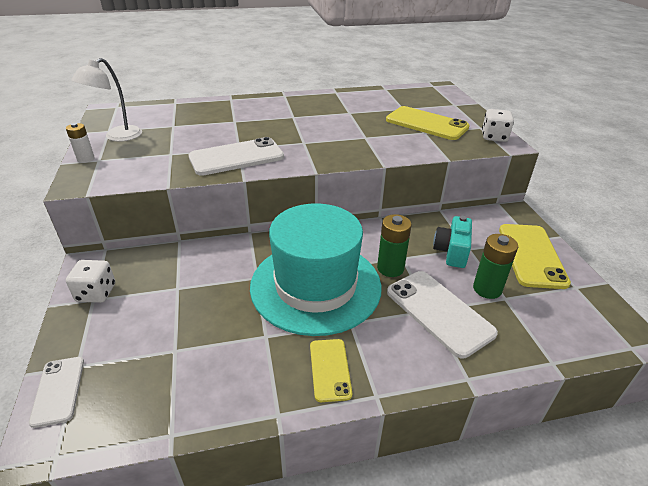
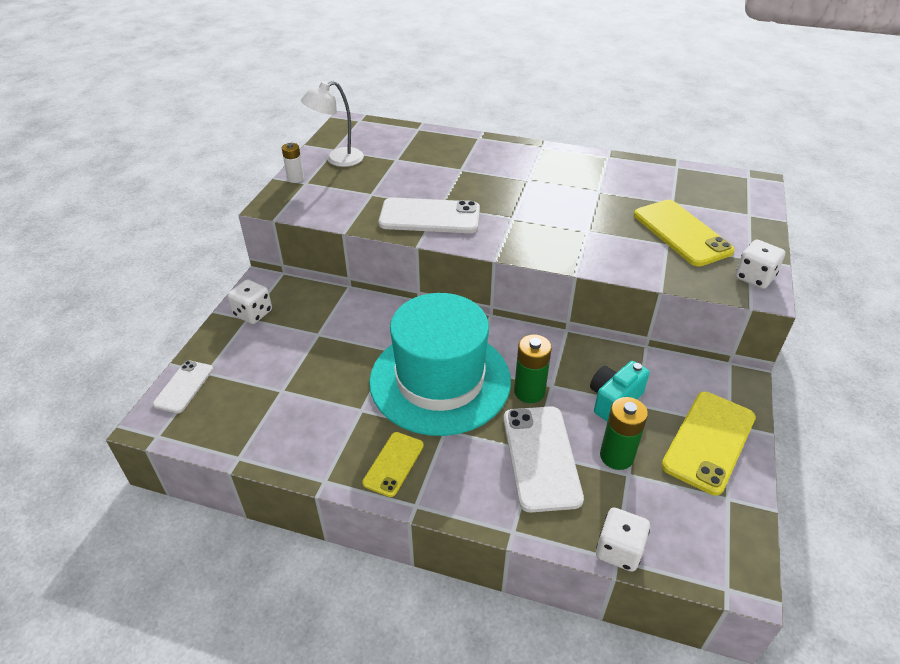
camera: 30 degrees right, 5 degrees up
(548, 355) = (619, 550): none -> white dice

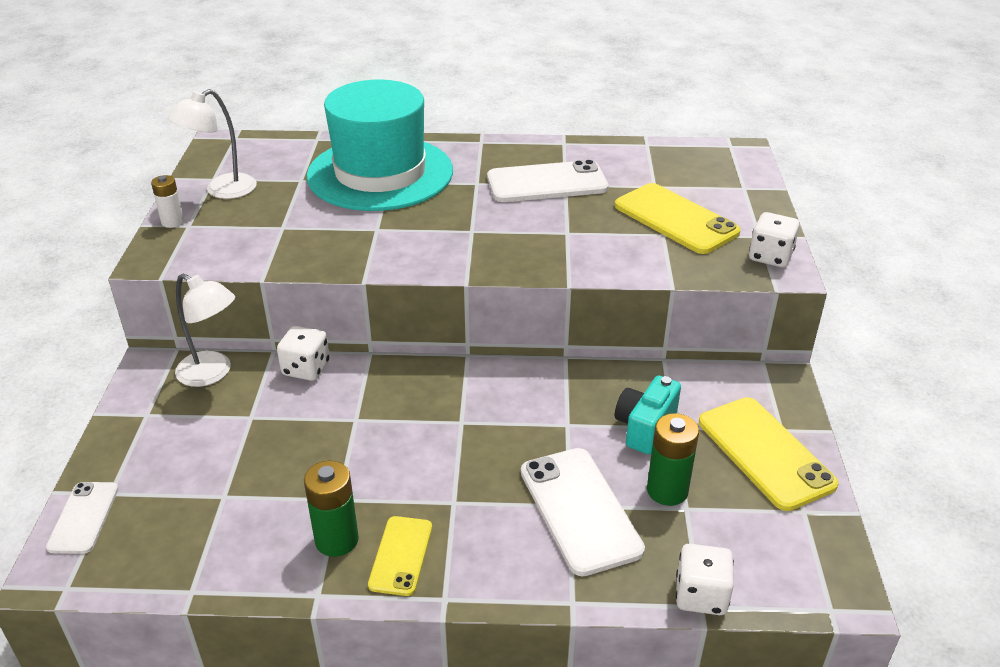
camera: 15 degrees left, 5 degrees down
(253, 313) = (152, 406): white dice -> white dice (306, 368)
(301, 296) = (212, 373): none -> white lamp
(429, 217) = (368, 244): white phone -> white phone (547, 183)
(440, 380) = (428, 444): turquoise hat -> turquoise hat (380, 173)
(529, 392) = (543, 437): green battery -> green battery (337, 540)
(709, 441) = (765, 453): yellow phone -> yellow phone turned 45 degrees counterclockwise

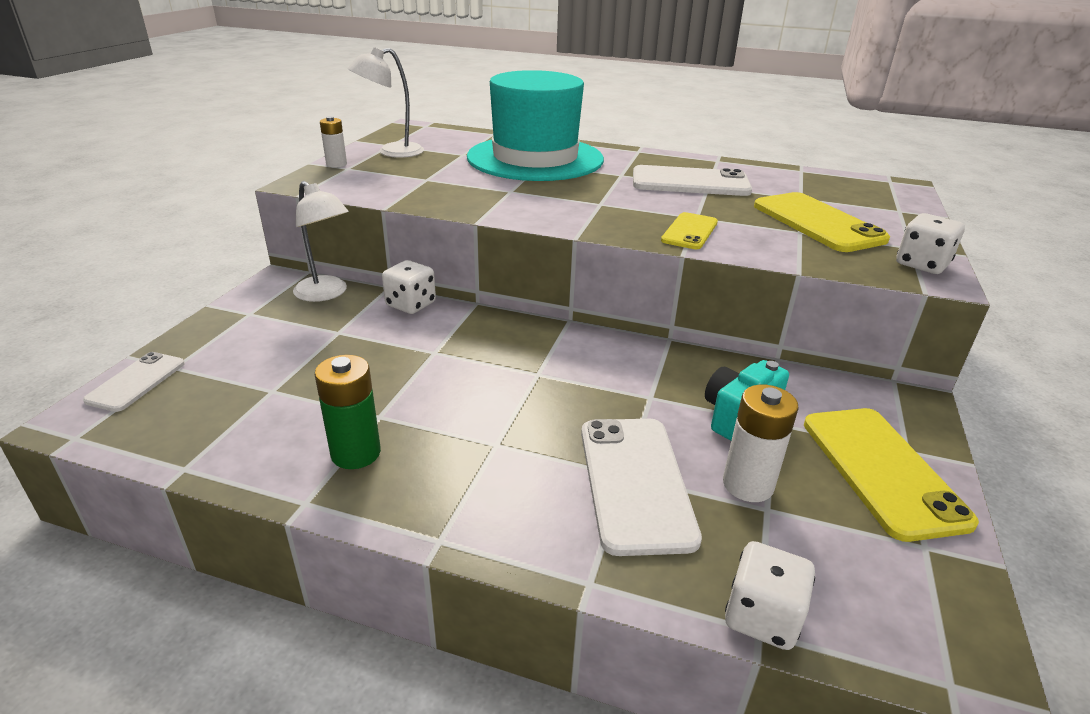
camera: 15 degrees right, 5 degrees down
(401, 555) = (414, 484): yellow phone -> yellow phone (689, 231)
(667, 490) = (748, 485): green battery -> white battery

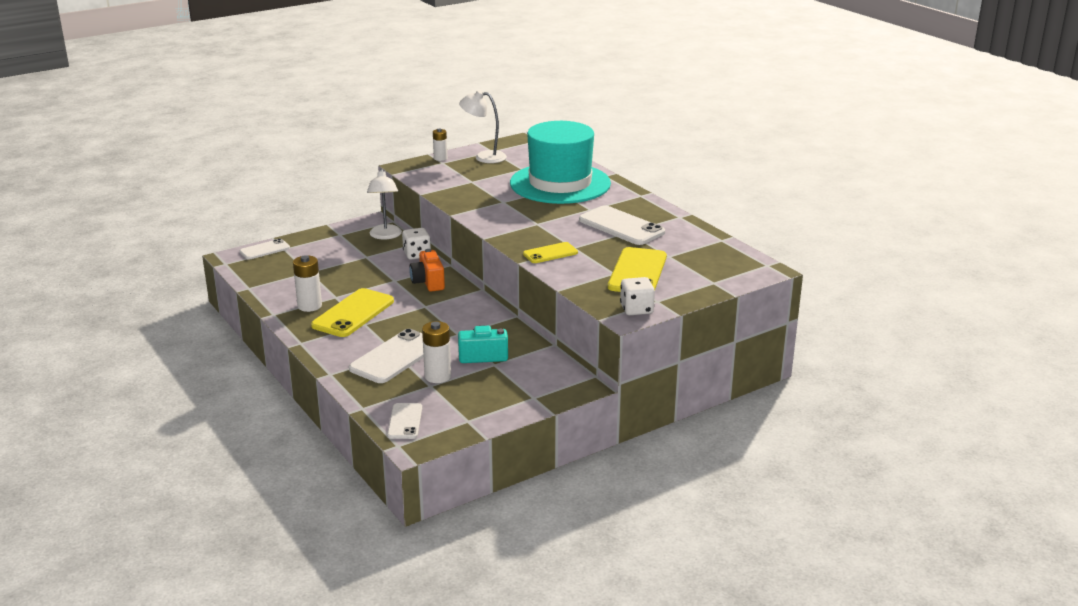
camera: 40 degrees right, 5 degrees down
(356, 453) = (309, 306): green battery -> white battery
(486, 337) = (428, 282): none -> orange camera
(762, 617) = (369, 406): white dice -> none
(864, 614) = (405, 421): none -> white phone
(882, 470) = (505, 397): yellow phone -> yellow phone (353, 313)

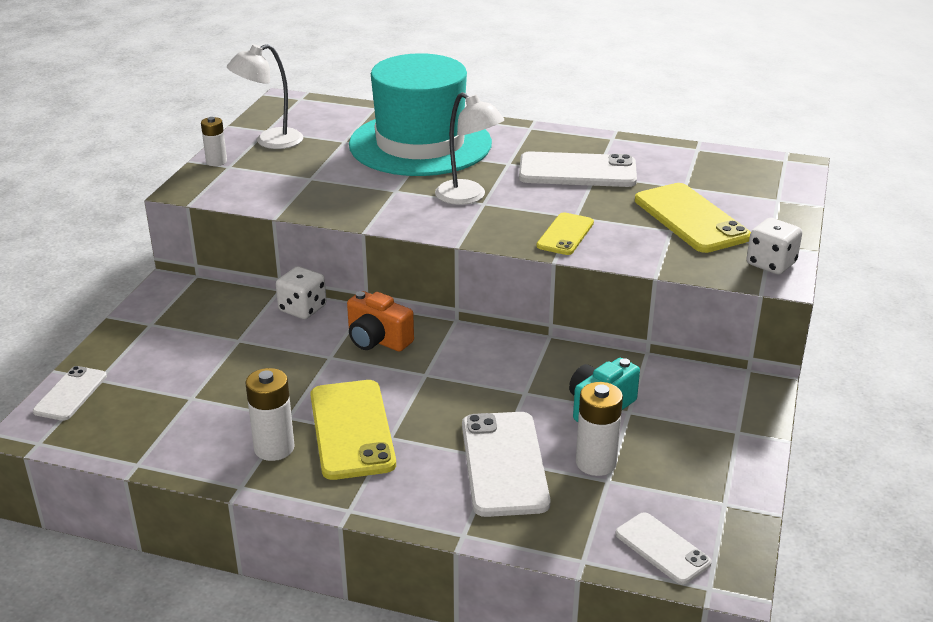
camera: 40 degrees left, 5 degrees up
(385, 236) = (219, 300): white lamp -> white lamp (468, 197)

